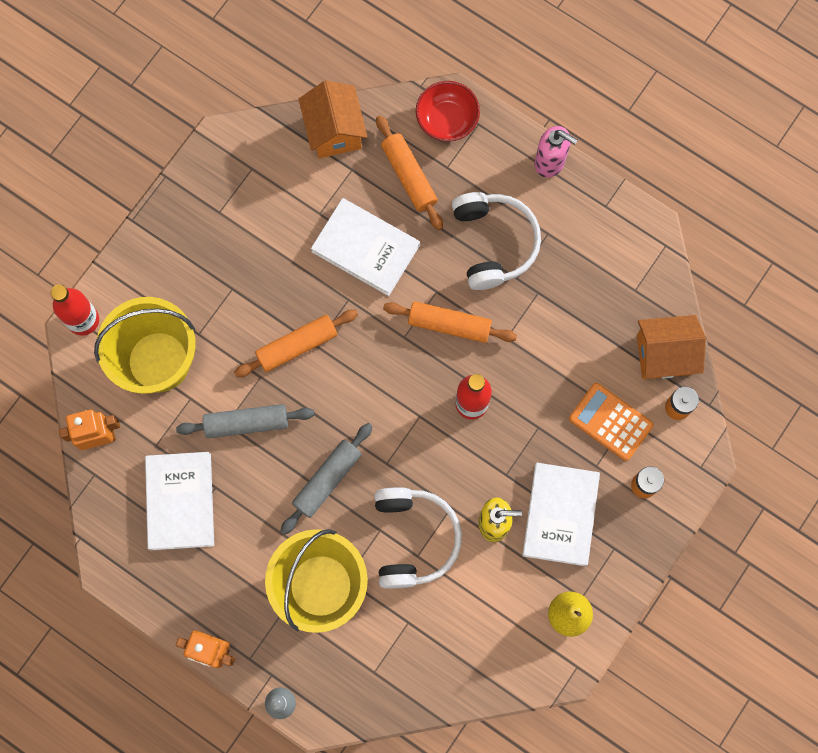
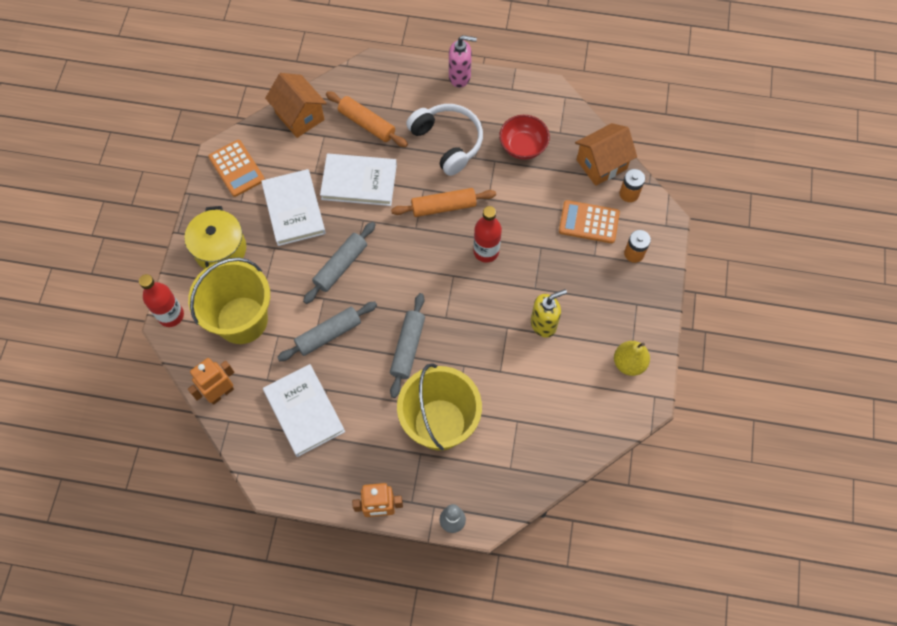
camera: 25 degrees left, 10 degrees down
(171, 263) = (220, 249): none -> yellow pot
(232, 168) = (237, 168): none -> orange calculator
(297, 346) = (340, 266): orange rolling pin -> grey rolling pin
(413, 538) = (491, 360): white headphones -> none
(447, 120) = (375, 79): red bowl -> red bowl (523, 146)
(560, 515) = (587, 298): white book -> white book (294, 209)

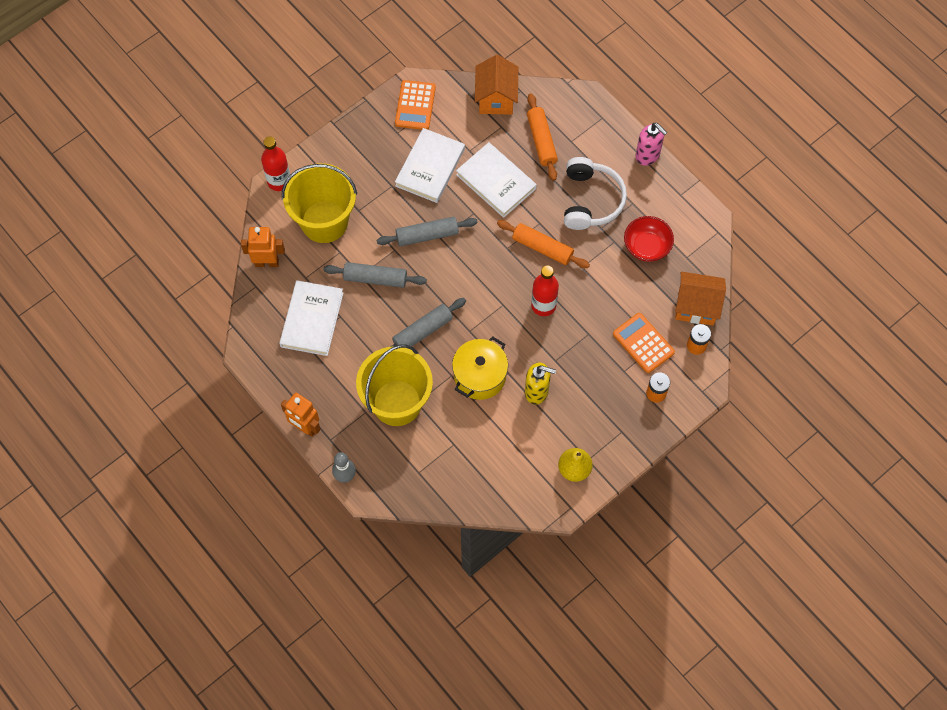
camera: 40 degrees right, 0 degrees up
(220, 249) = (352, 158): yellow pot -> yellow pot (480, 376)

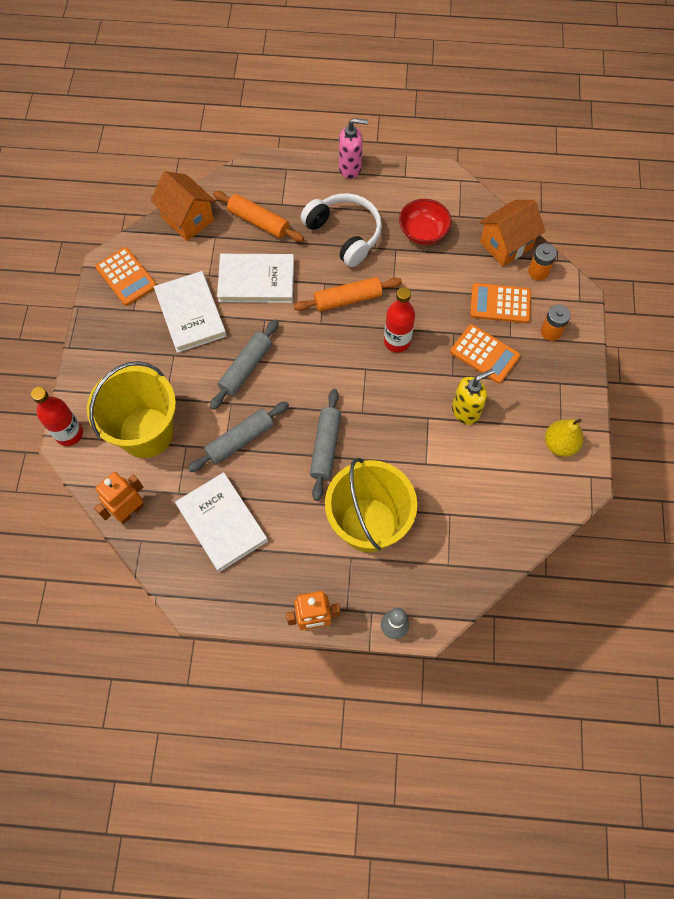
camera: 45 degrees left, 0 degrees up
(480, 376) = (409, 440): yellow pot -> none
(593, 367) = (484, 354): none -> orange calculator

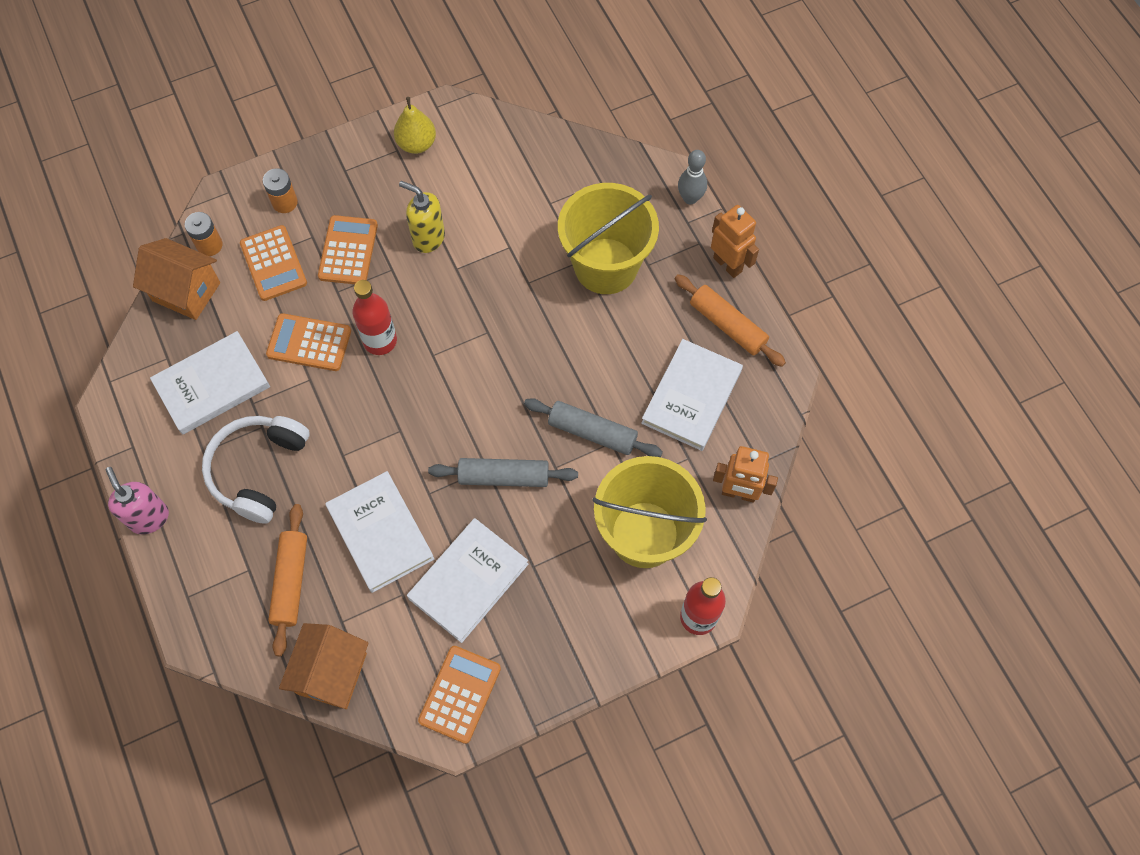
camera: 120 degrees left, 0 degrees up
(325, 447) = (548, 346): grey rolling pin -> none
(347, 299) = (352, 418): orange rolling pin -> orange rolling pin (727, 325)
(421, 299) = (309, 343): none -> orange calculator
(423, 232) = (212, 385): red bowl -> white book

